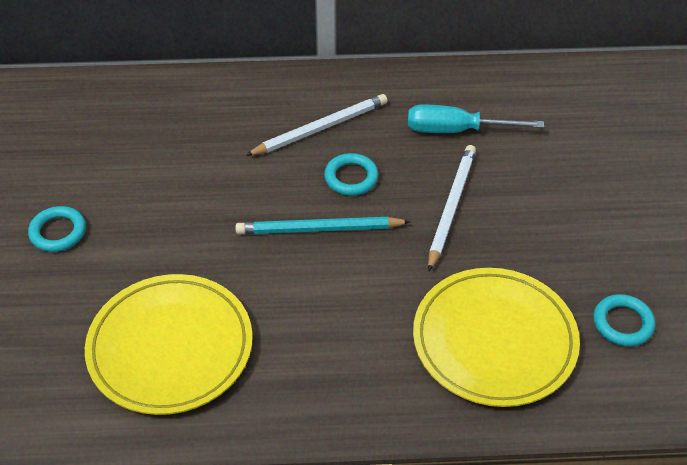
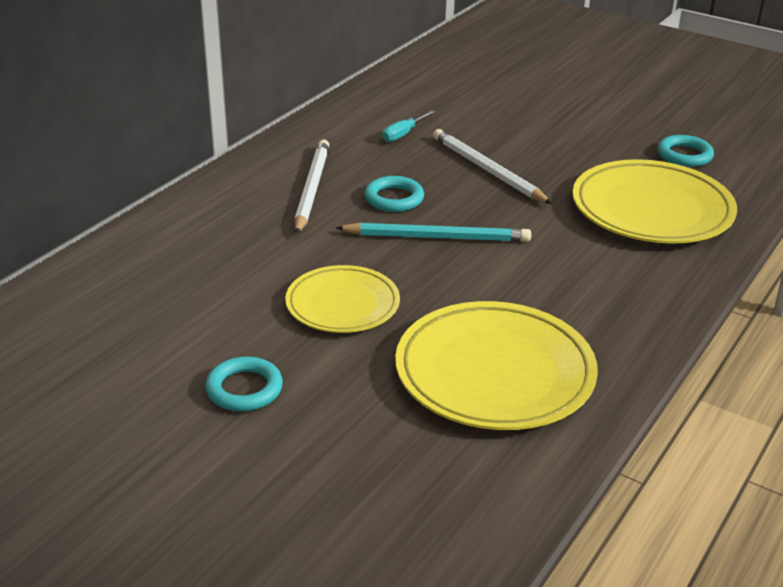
camera: 55 degrees left, 15 degrees down
(187, 226) = (342, 304): none -> yellow plate
(319, 229) = (437, 237): turquoise pencil -> turquoise pencil turned 120 degrees counterclockwise
(456, 130) = (403, 134): turquoise screwdriver -> turquoise screwdriver, size x0.55

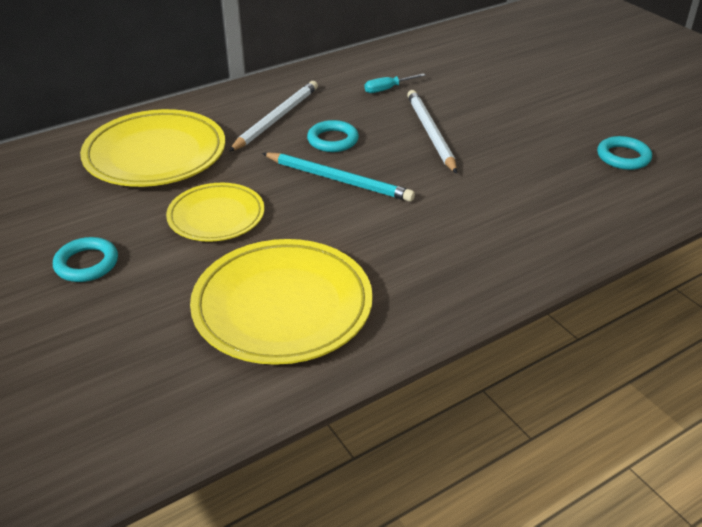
camera: 25 degrees right, 5 degrees up
(652, 210) = (548, 199): yellow plate -> yellow plate (155, 154)

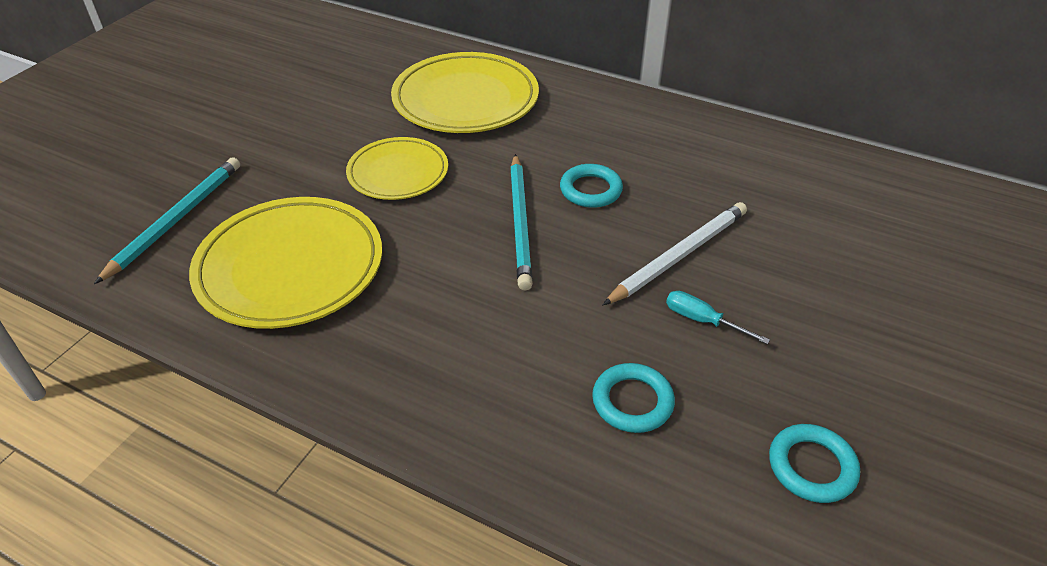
camera: 60 degrees right, 5 degrees up
(86, 264) = (287, 137): turquoise ring -> turquoise ring (632, 401)
(139, 365) = (176, 220): none -> turquoise pencil
(276, 118) = (594, 138): white pencil -> none
(387, 89) = (739, 188): turquoise screwdriver -> turquoise screwdriver (702, 320)

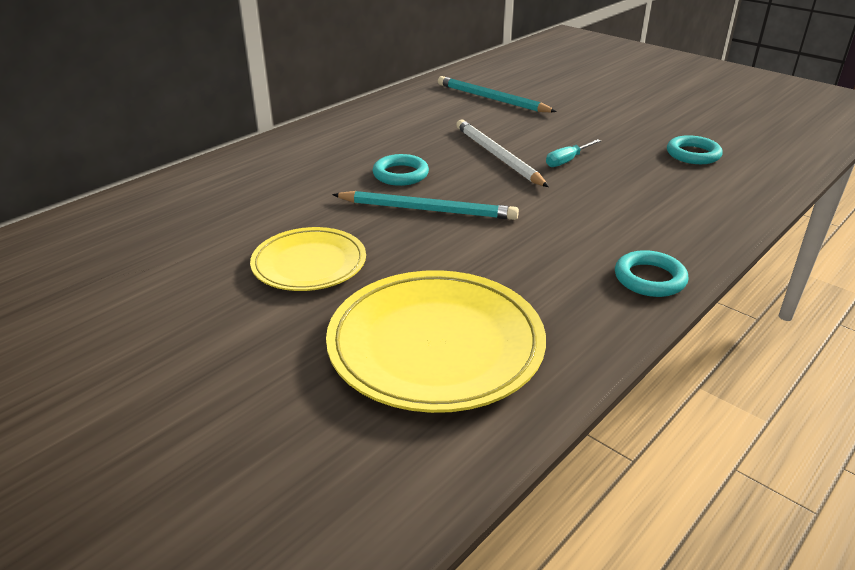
camera: 75 degrees left, 10 degrees down
(176, 220) = (292, 445): turquoise pencil -> turquoise pencil (491, 99)
(465, 100) = (207, 212): yellow plate -> none
(632, 401) = (640, 196): turquoise ring -> turquoise ring (649, 279)

